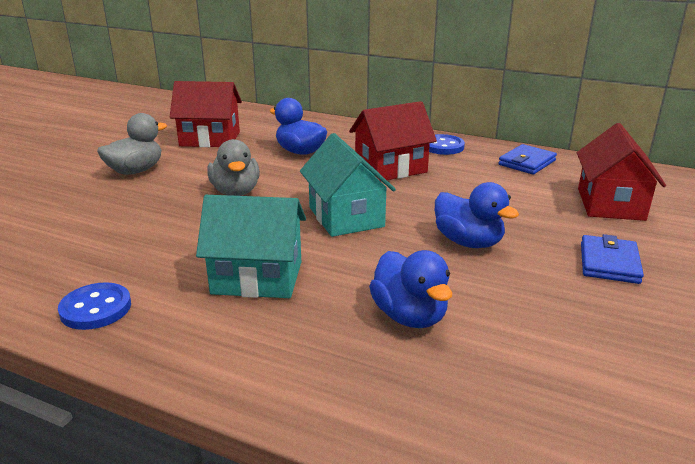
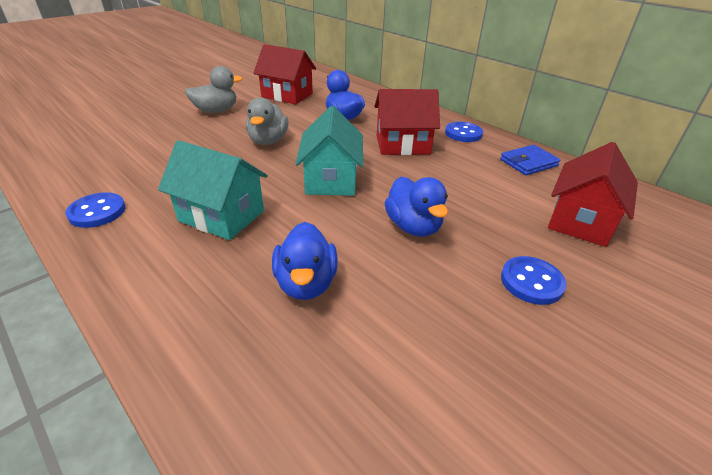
camera: 20 degrees right, 10 degrees up
(609, 263) = (531, 282): blue wallet -> blue button

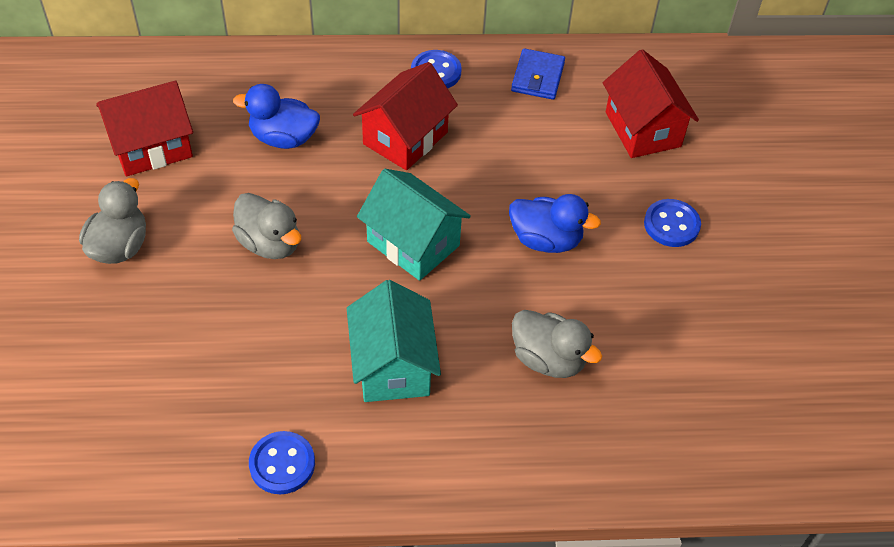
camera: 50 degrees left, 15 degrees up
(221, 216) = (393, 366): turquoise house -> turquoise house turned 75 degrees counterclockwise
(306, 283) = (548, 359): blue duck -> grey duck

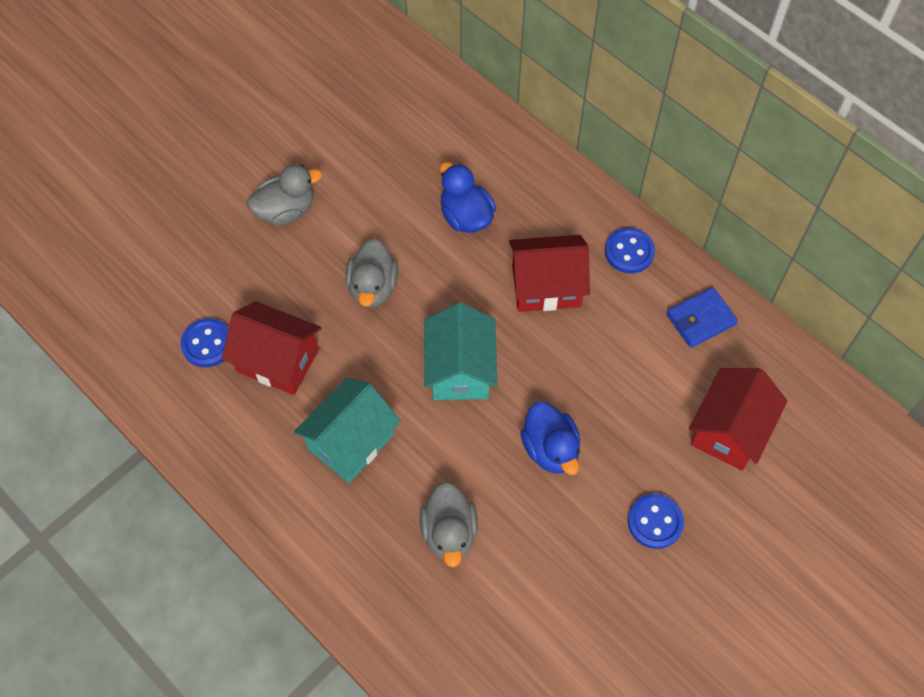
camera: 50 degrees right, 10 degrees up
(152, 147) = (378, 153): red house -> red house (277, 360)
(282, 464) = (221, 442): blue button -> blue button (207, 344)

